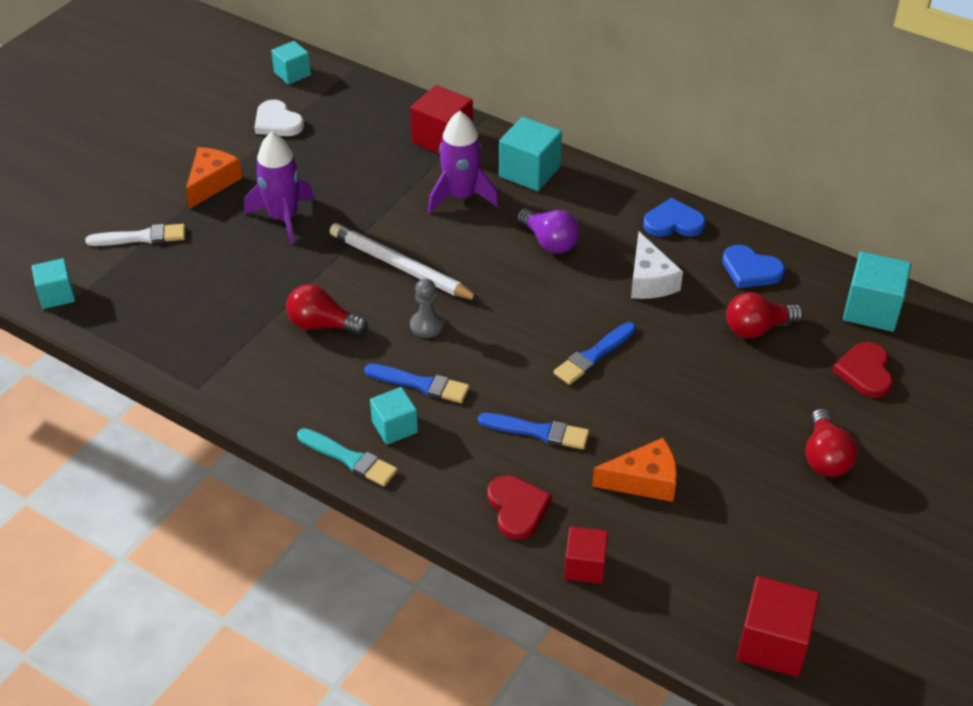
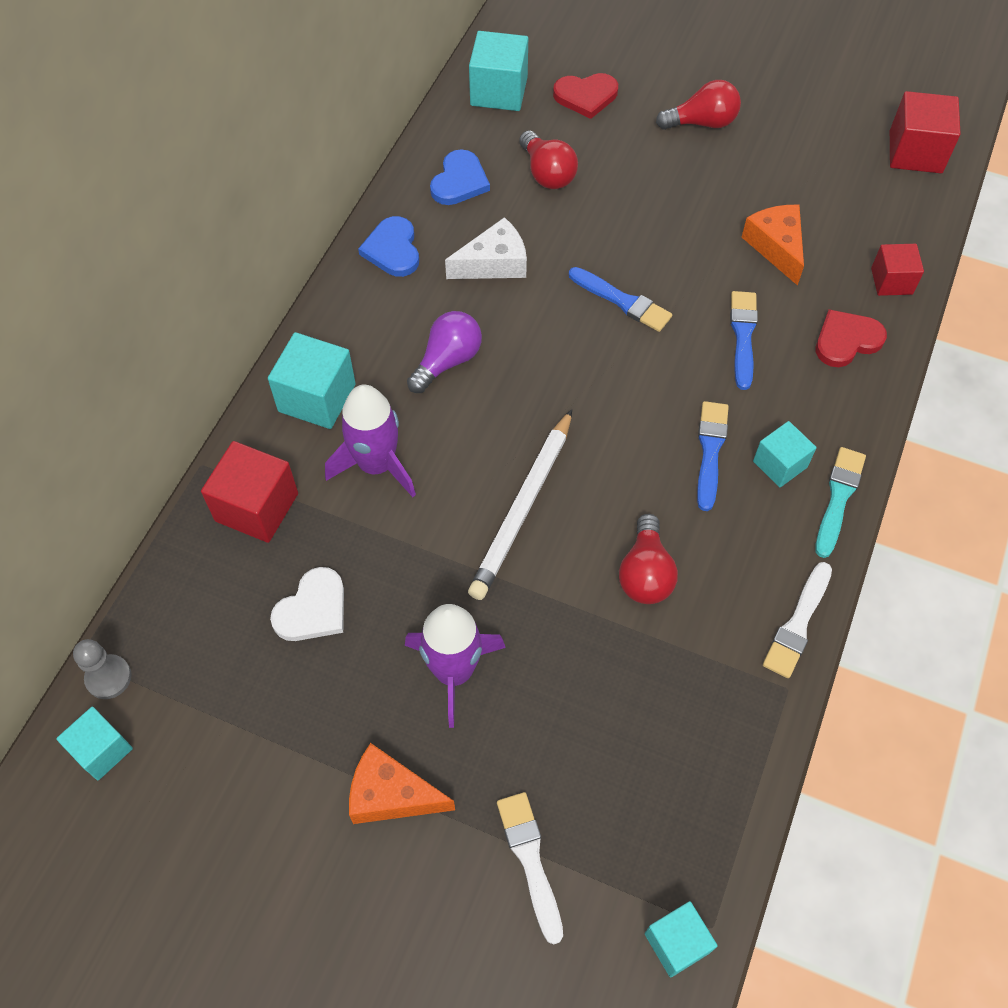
camera: 100 degrees left, 15 degrees up
(246, 405) = (798, 624): none -> white brush
(277, 122) = (233, 739): white heart -> white heart (313, 609)
(427, 325) = (617, 461): grey pawn -> grey pawn (108, 677)

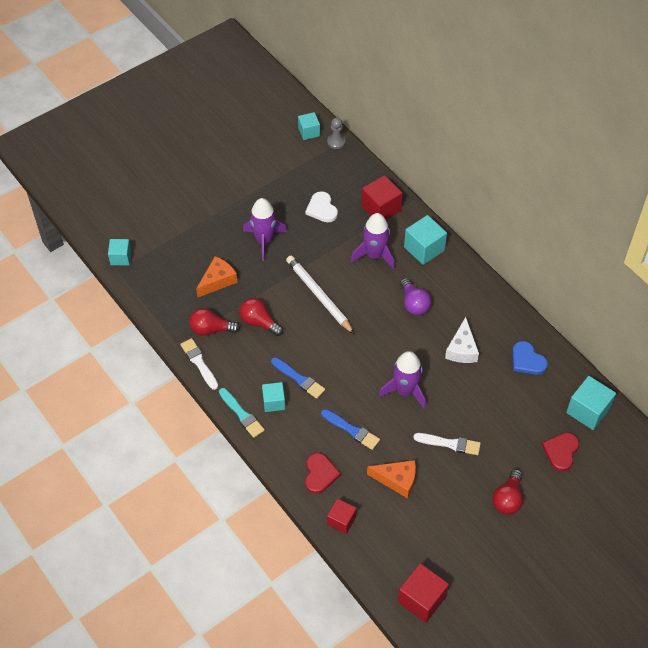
camera: 120 degrees right, 5 degrees down
(391, 795) = (232, 203): orange cheese -> orange cheese (217, 281)
(392, 249) = (496, 312): blue heart -> none
(530, 860) = (179, 231): white brush -> white brush (450, 444)
(547, 173) = (510, 402): red light bulb -> red light bulb (211, 329)
(622, 301) = (405, 391): blue brush -> purple rocket

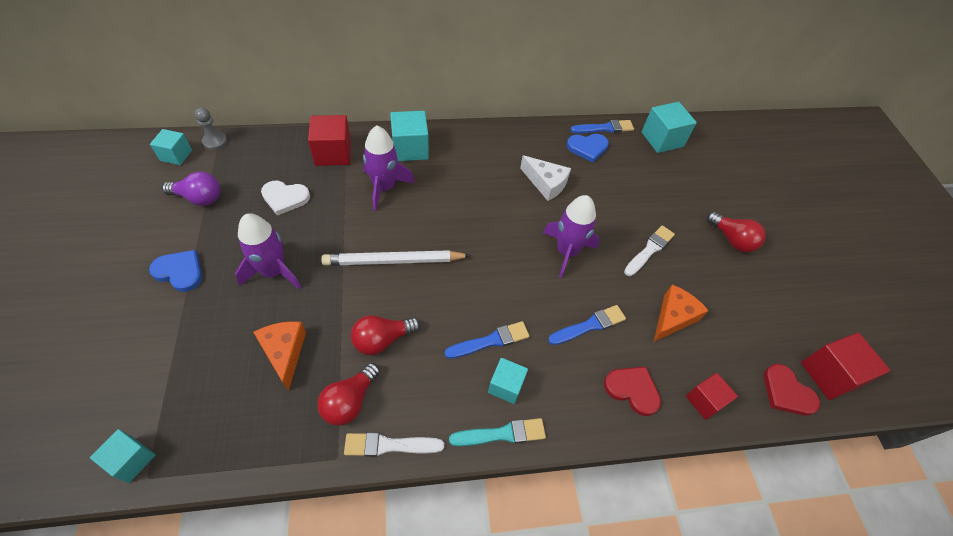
camera: 65 degrees left, 0 degrees up
(231, 198) = (180, 271): none -> blue heart
(414, 304) = (468, 190): purple light bulb -> purple light bulb (199, 198)
(561, 451) = (696, 177): red heart -> red heart (786, 392)
(563, 363) = (604, 128): none -> blue brush

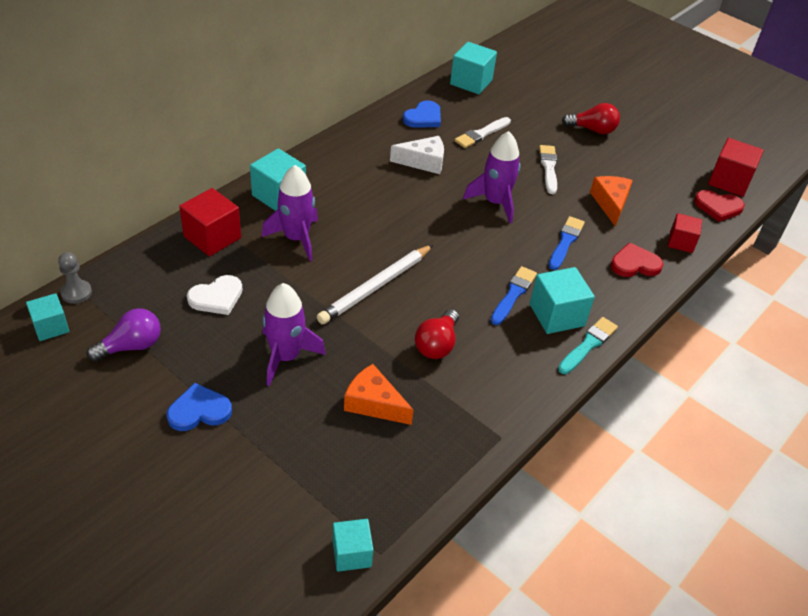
camera: 40 degrees left, 10 degrees down
(350, 401) = (465, 398): red light bulb -> none
(389, 445) = (526, 404): white brush -> white brush (481, 134)
(506, 386) = (557, 315): turquoise cube -> turquoise cube, size x1.56
(604, 128) = (419, 95): blue brush -> none

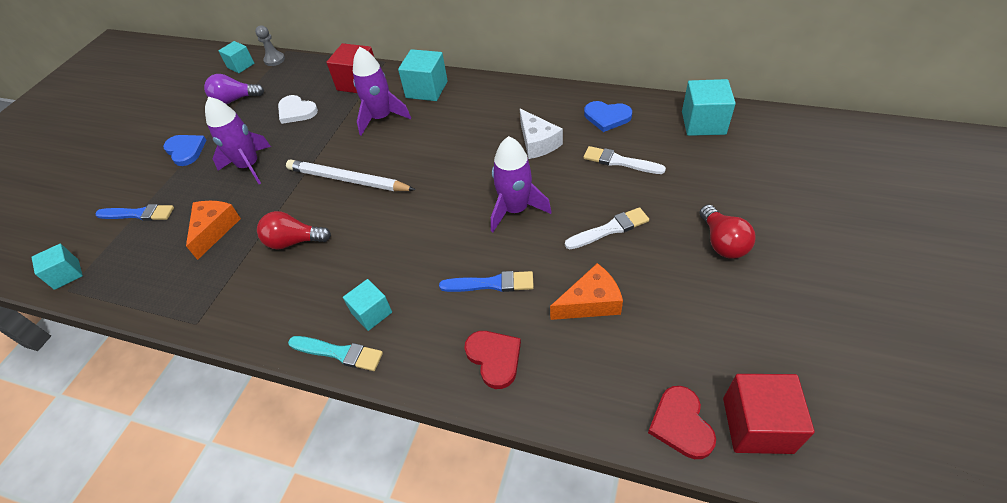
camera: 75 degrees right, 5 degrees up
(131, 346) = (235, 100): purple light bulb -> purple light bulb turned 135 degrees clockwise
(513, 294) = (385, 269): blue brush -> blue brush (138, 214)
(557, 315) = (372, 313): turquoise cube -> turquoise cube, size x0.64
(681, 242) = (569, 397): red cube -> none

